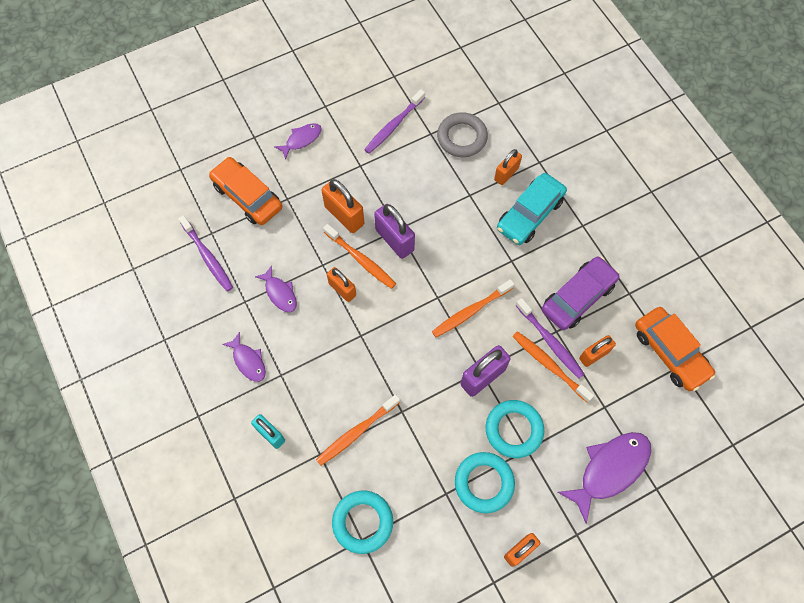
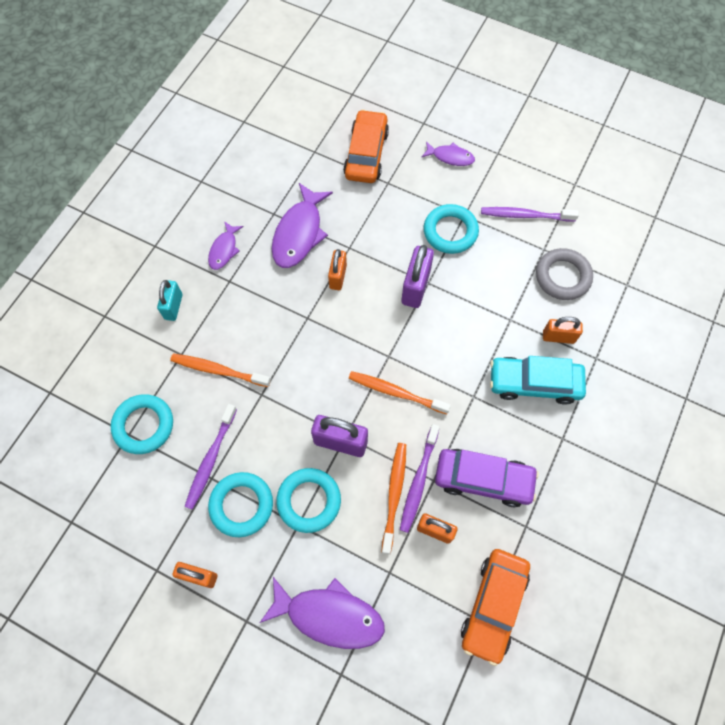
camera: 55 degrees right, 0 degrees up
(207, 257) = (291, 162): purple toothbrush -> purple toothbrush (211, 459)
(280, 293) = (299, 233): purple fish -> purple fish, size x1.79
(344, 215) = (407, 234): orange padlock -> none
(360, 259) = (376, 273): orange toothbrush -> none
(366, 184) = (450, 232): none -> turquoise ring

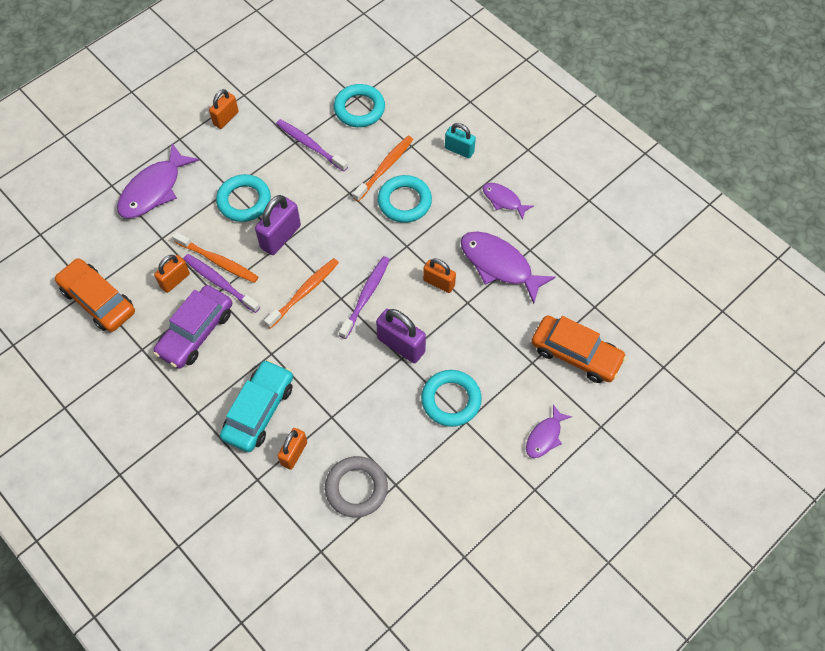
camera: 110 degrees right, 5 degrees down
(241, 505) = (264, 156): turquoise ring -> turquoise ring (404, 201)
(525, 215) = (443, 483): purple toothbrush -> purple toothbrush (366, 296)

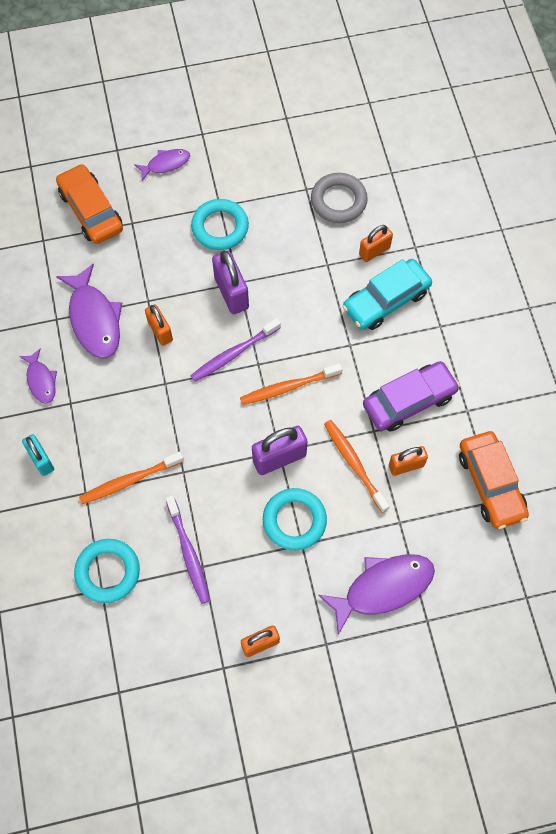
camera: 150 degrees left, 5 degrees up
(220, 283) = (363, 439): purple toothbrush -> none
(404, 201) = (135, 431): turquoise ring -> none

